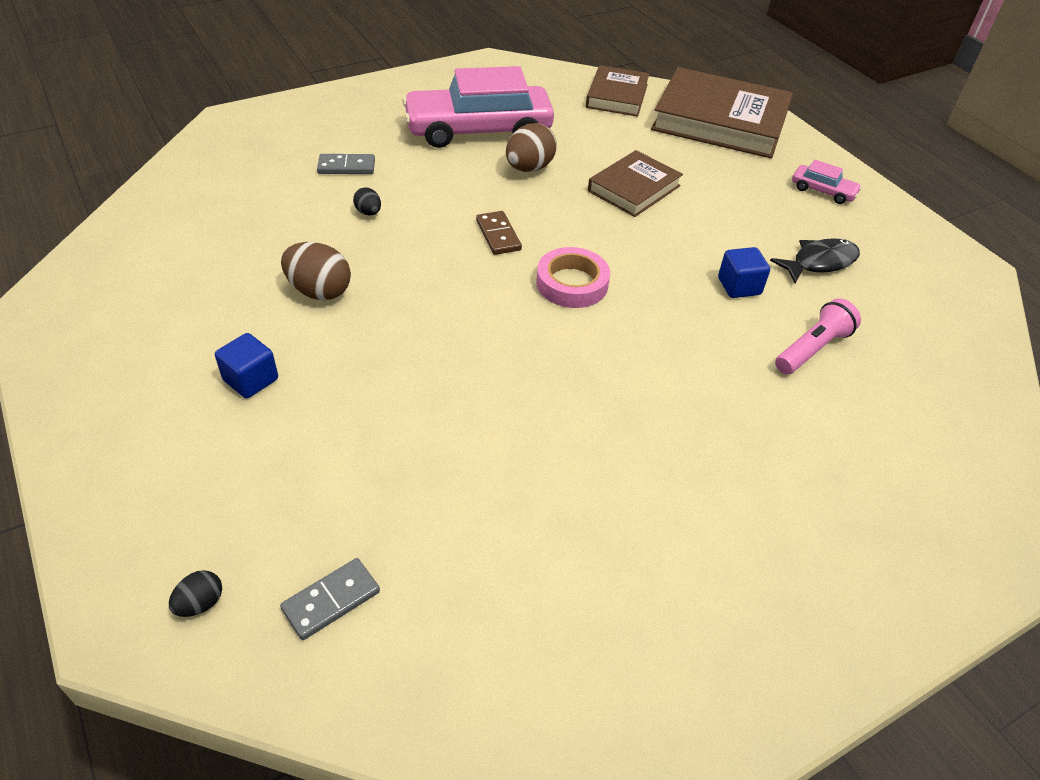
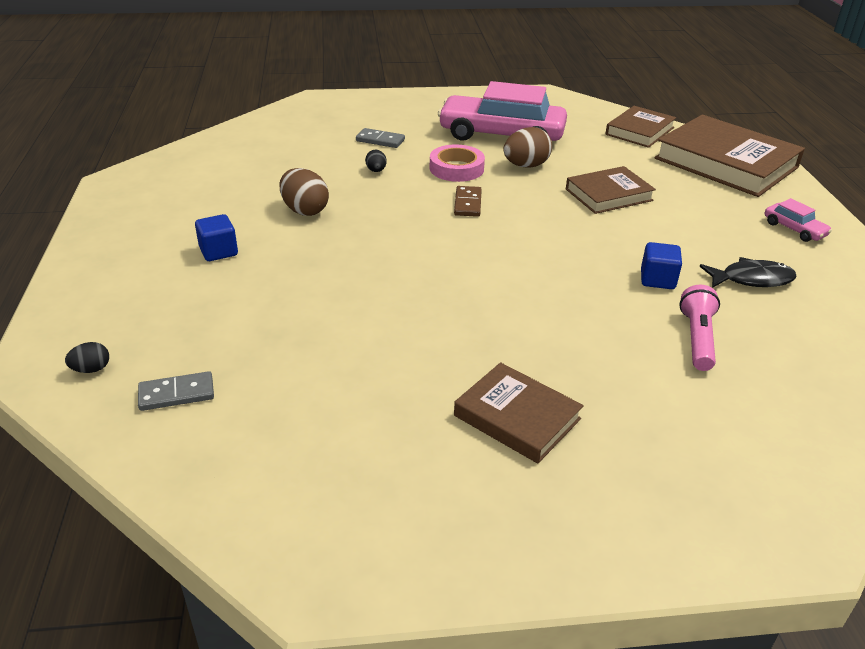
camera: 25 degrees right, 10 degrees down
(572, 283) = (506, 246): pink tape -> pink tape (456, 168)
(707, 500) = (517, 417): none -> brown book
(812, 349) = (697, 339): pink flashlight -> pink flashlight turned 60 degrees counterclockwise

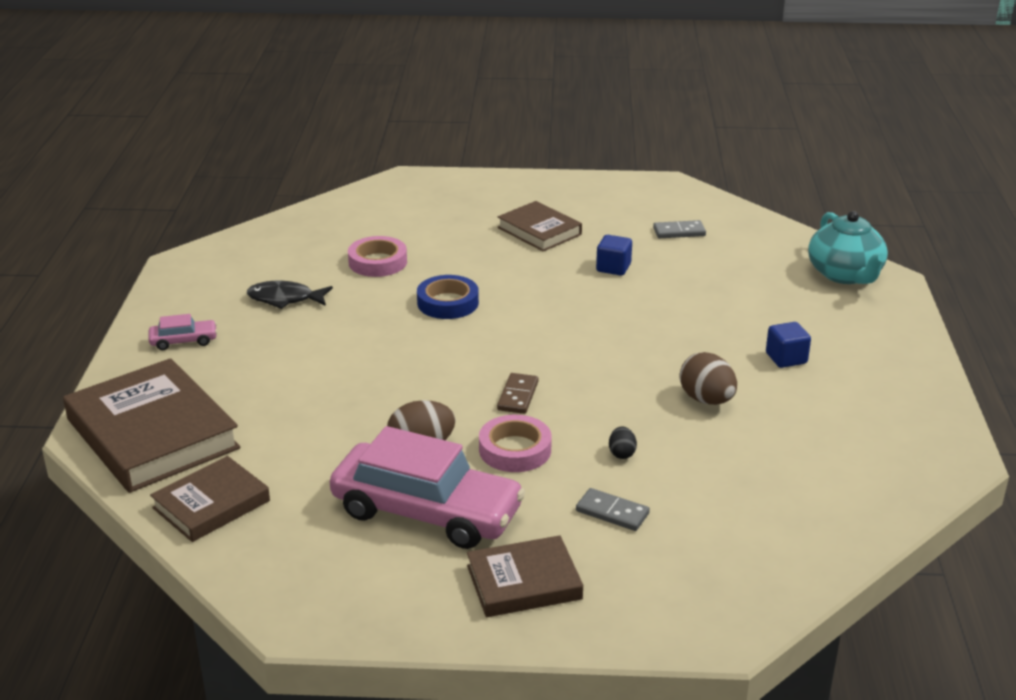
camera: 170 degrees left, 5 degrees down
(91, 369) = (845, 275): black egg -> turquoise teapot
(176, 394) = (774, 257): grey domino -> grey domino (679, 232)
(578, 288) = (448, 303): none -> blue tape
(608, 195) = (346, 396): brown book -> brown book (524, 582)
(657, 279) = (371, 304): blue cube -> blue cube (613, 268)
(697, 339) = (377, 262): pink flashlight -> pink tape
(794, 229) = (184, 341): pink car -> pink car turned 105 degrees clockwise

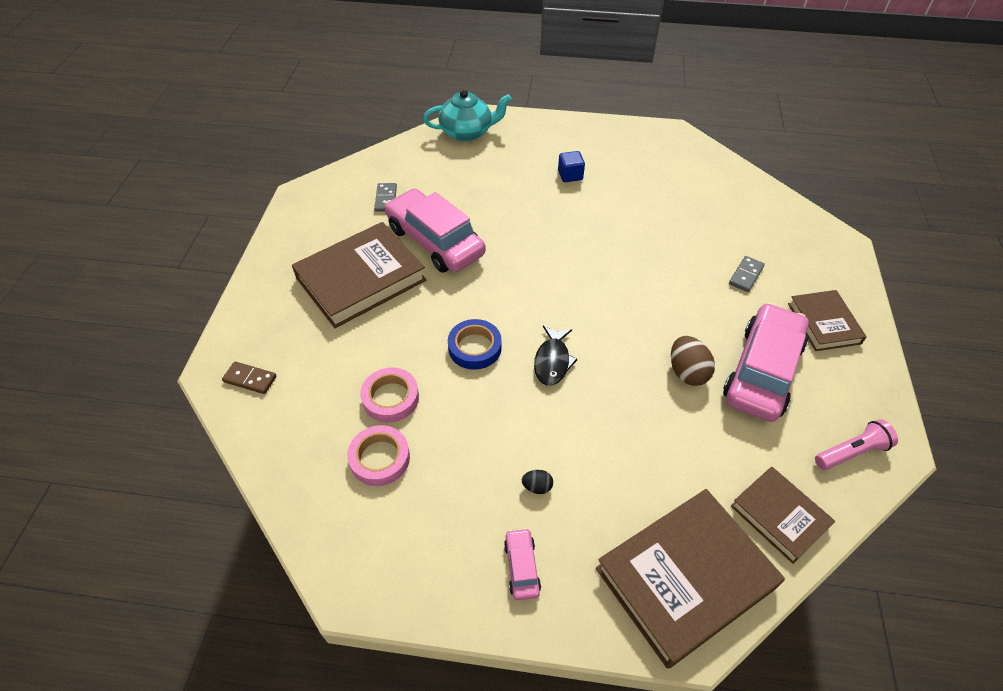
camera: 85 degrees left, 20 degrees up
(285, 299) = (449, 476): black fish -> black fish (552, 361)
(293, 577) = (851, 452): none -> pink flashlight
(515, 450) = (684, 318): pink tape -> pink tape (380, 458)
(518, 396) = (616, 311): brown domino -> brown domino (250, 379)
(539, 231) = (361, 279): brown book -> brown book, size x1.75
(613, 268) = (435, 241): blue cube -> pink car
(621, 453) = (682, 264): black egg -> black egg (537, 487)
(706, 400) = (619, 217): brown egg -> none

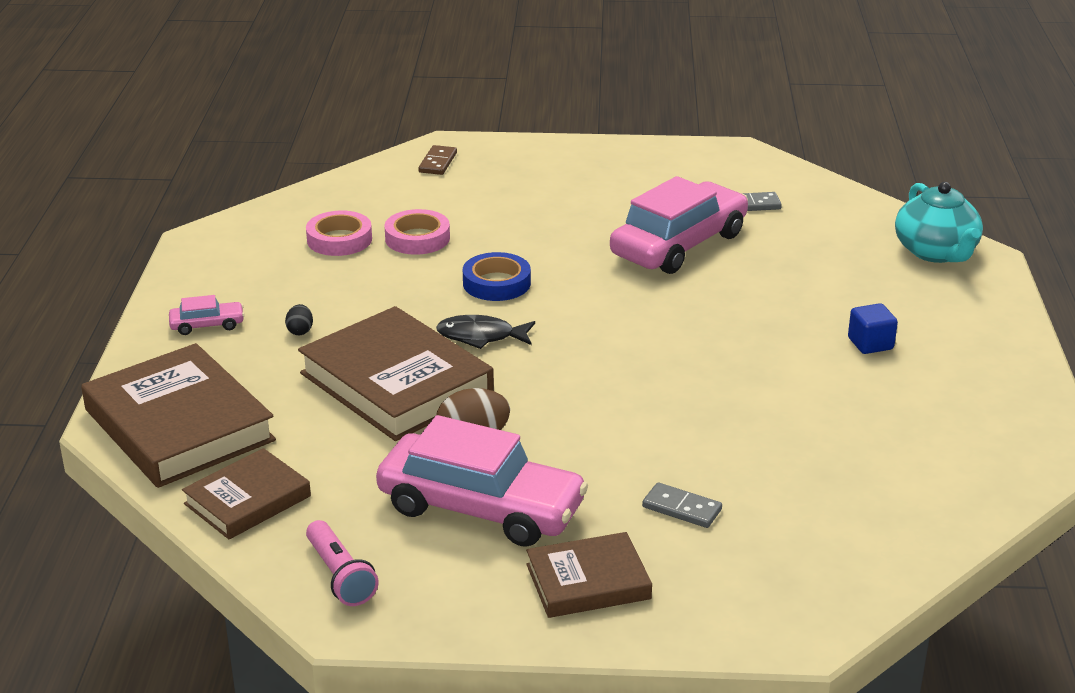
camera: 85 degrees right, 20 degrees down
(361, 279) = (596, 204): brown book -> brown book (396, 383)

